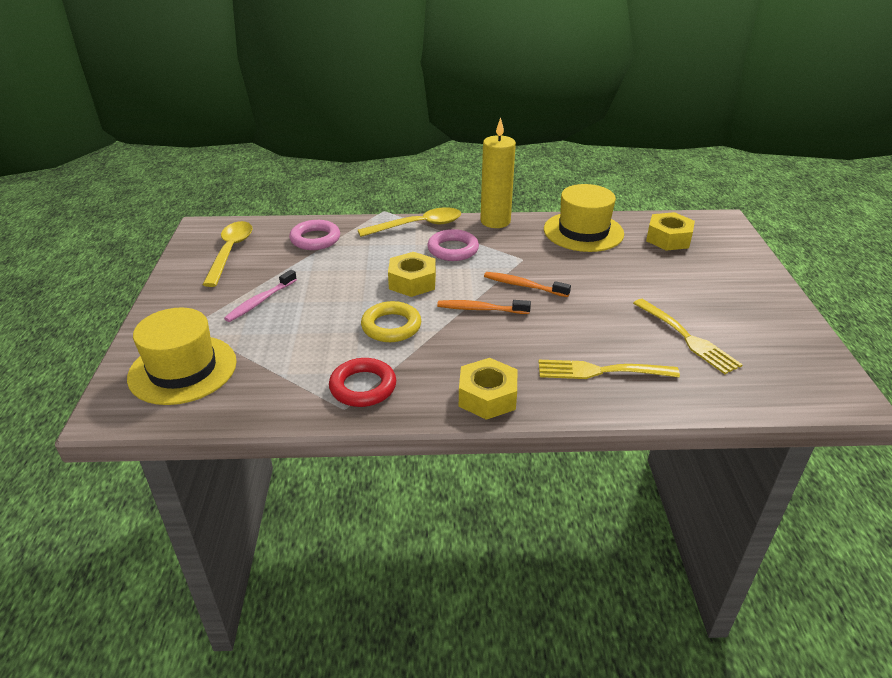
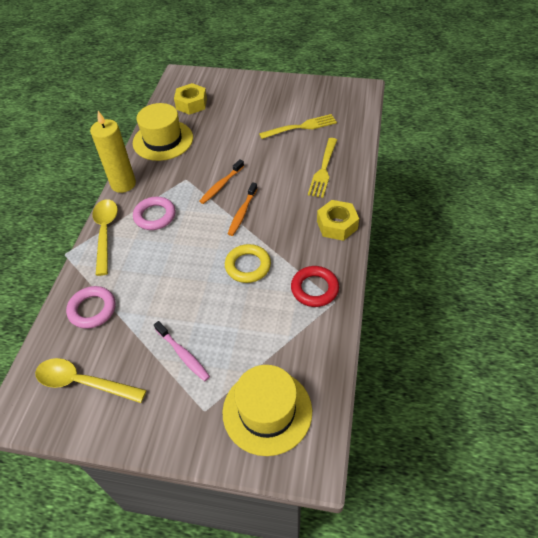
camera: 75 degrees left, 15 degrees up
(412, 282) = (192, 247): yellow nut -> none

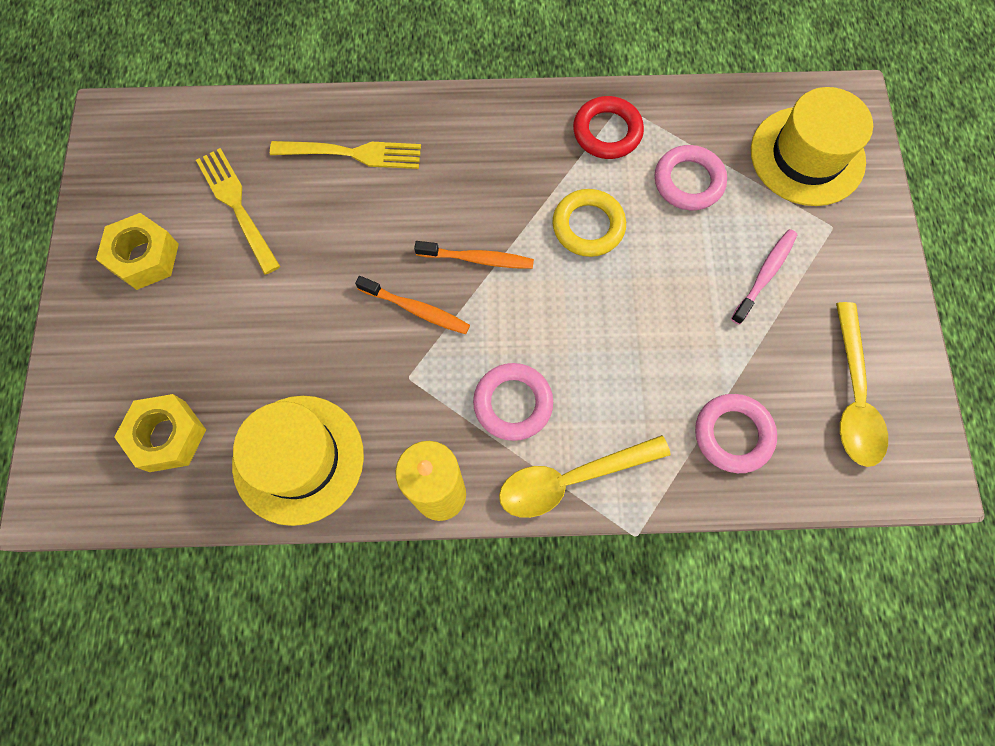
camera: 105 degrees left, 20 degrees up
(265, 327) = (688, 181): none -> pink ring
(337, 225) = (478, 119): yellow nut -> yellow nut (144, 257)

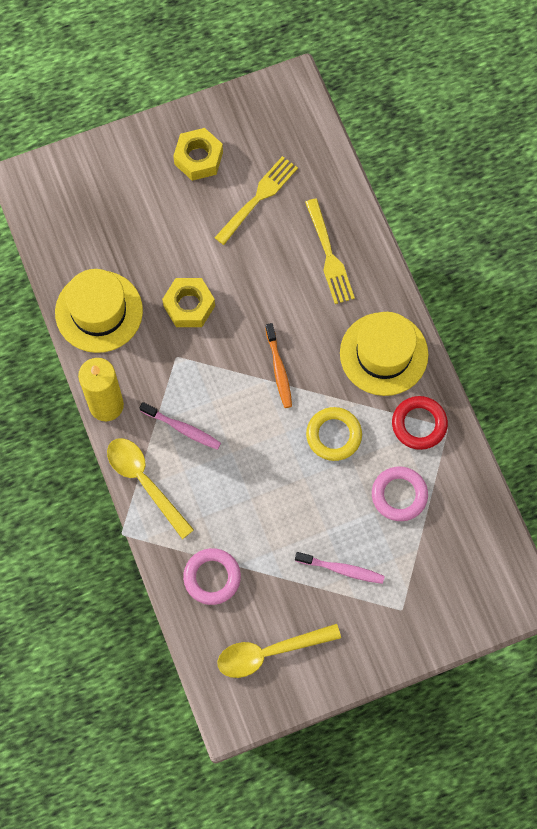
camera: 70 degrees right, 0 degrees up
(167, 436) = (86, 229): yellow nut -> yellow nut (189, 306)
(416, 309) = (226, 343): orange toothbrush -> none
(513, 403) = (182, 428): pink ring -> pink toothbrush
(807, 156) = (457, 577): yellow hat -> yellow hat (383, 354)

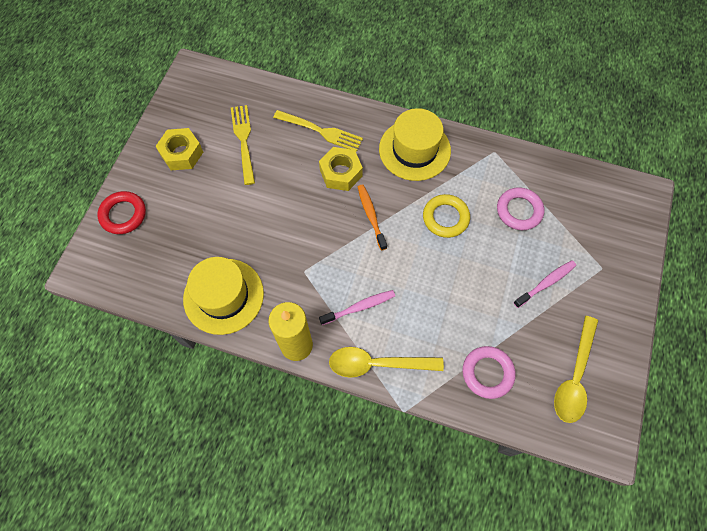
camera: 50 degrees left, 5 degrees down
(189, 306) = (276, 235): yellow nut -> yellow nut (341, 173)
(279, 370) = (371, 216): orange toothbrush -> orange toothbrush turned 135 degrees counterclockwise
(419, 424) = (479, 165): red ring -> red ring (123, 214)

